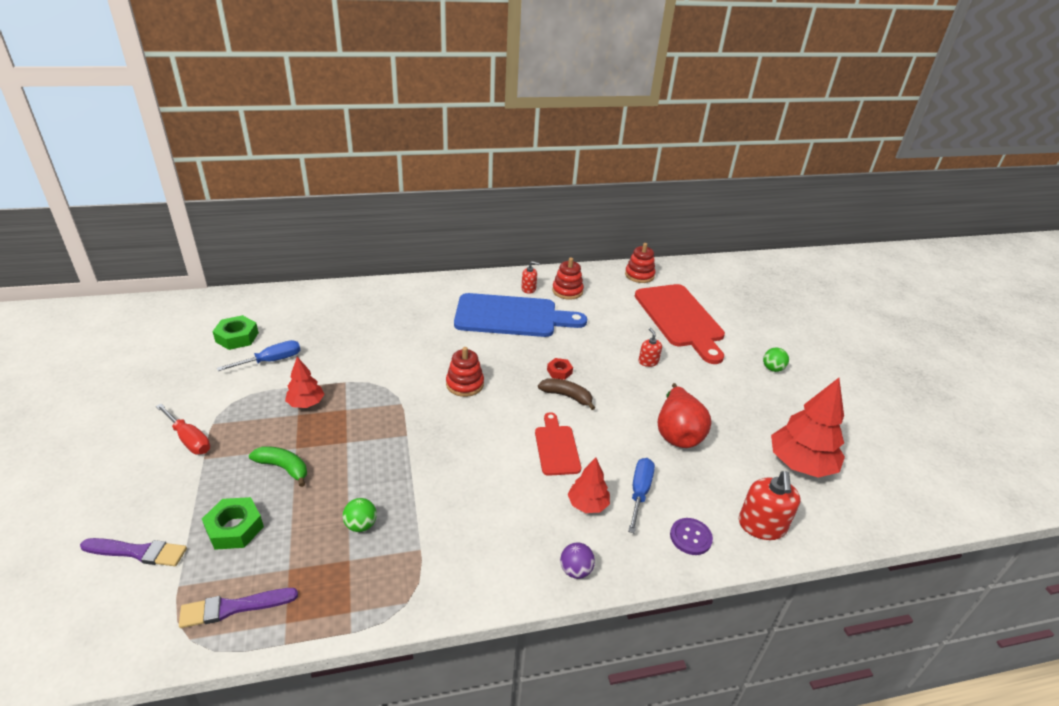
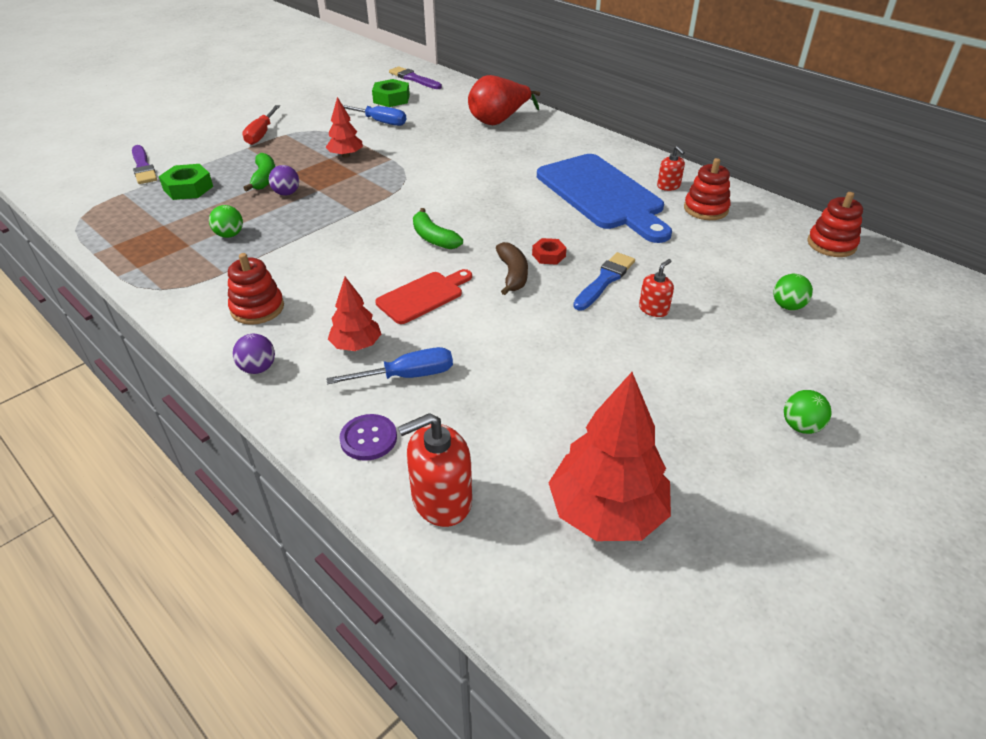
camera: 60 degrees right, 5 degrees up
(233, 607) = (115, 220): purple brush -> purple brush (414, 79)
(329, 463) = (286, 193): none -> purple ball
(465, 384) = (457, 212): red stacking toy -> red stacking toy (257, 308)
(488, 411) = (433, 238): none -> green banana
(606, 364) = (605, 280): none -> blue brush
(677, 433) = (542, 374): red pear -> red pear (499, 121)
(680, 319) = (787, 306): red cutting board -> green ball

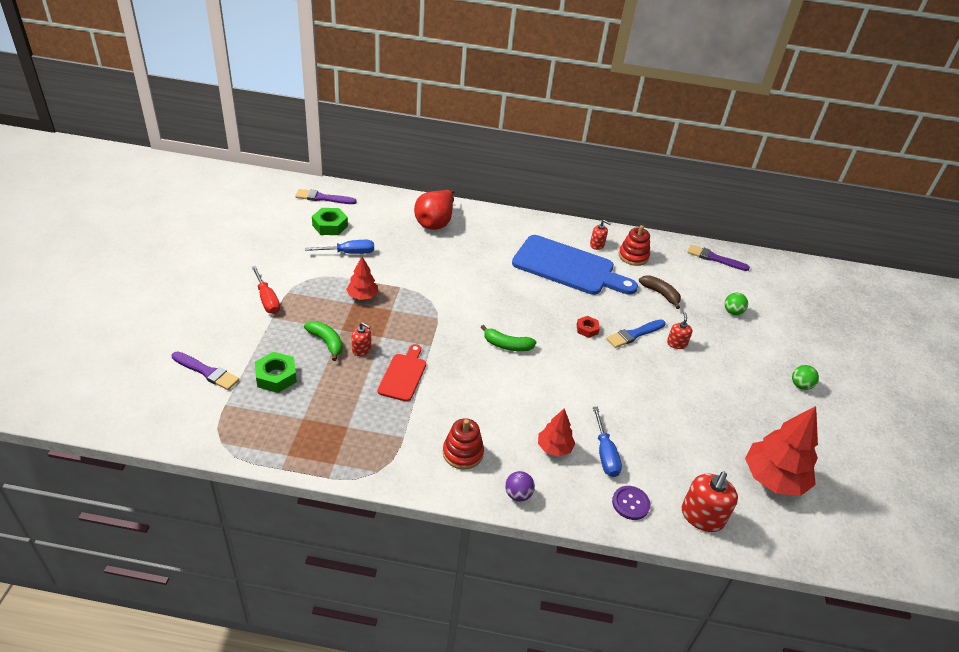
camera: 40 degrees left, 0 degrees up
(229, 235) = (366, 404): green ball -> none
(286, 193) = (361, 349): purple ball -> red soap dispenser
(407, 376) = (605, 453): blue screwdriver -> blue screwdriver turned 135 degrees clockwise
(423, 296) = (551, 393): red cutting board -> red cutting board (403, 375)
(512, 274) = (582, 353): brown banana -> brown banana (660, 294)
(605, 280) = (634, 334): blue brush -> blue brush turned 120 degrees counterclockwise
(831, 244) = (714, 258): red stacking toy -> purple brush

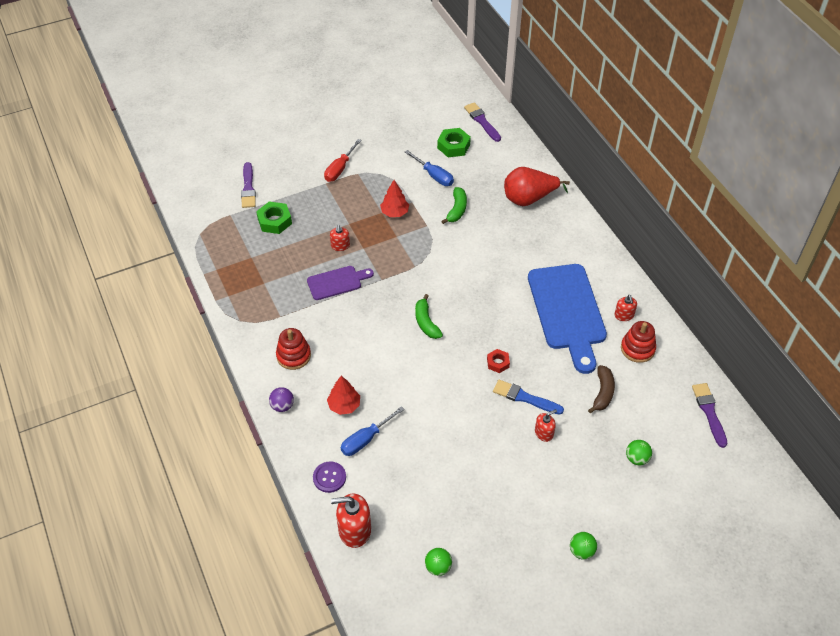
camera: 60 degrees right, 10 degrees up
(326, 342) = (329, 224): green banana -> green banana (457, 209)
(403, 375) = (337, 282): red cutting board -> purple cutting board
(773, 479) = (438, 567): red tree -> green ball

